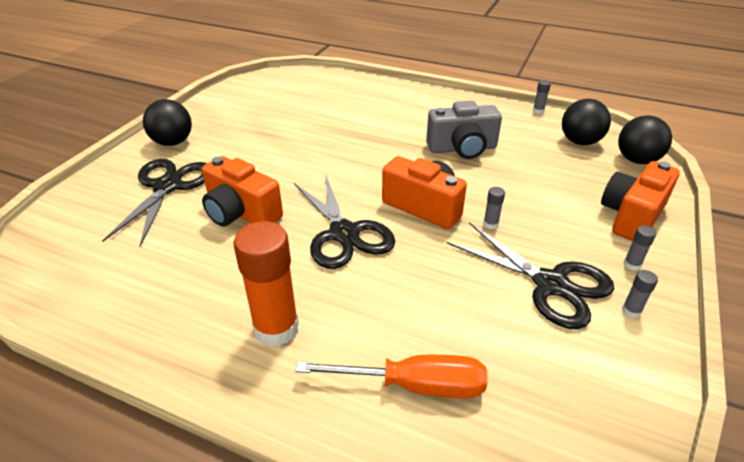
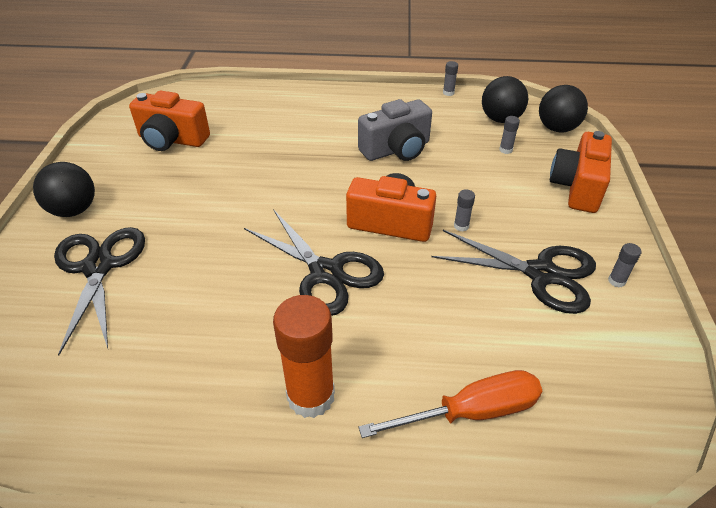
camera: 20 degrees left, 5 degrees up
(241, 213) = (203, 278): orange camera -> orange camera (172, 140)
(632, 265) = (598, 236): grey glue stick -> grey glue stick (505, 150)

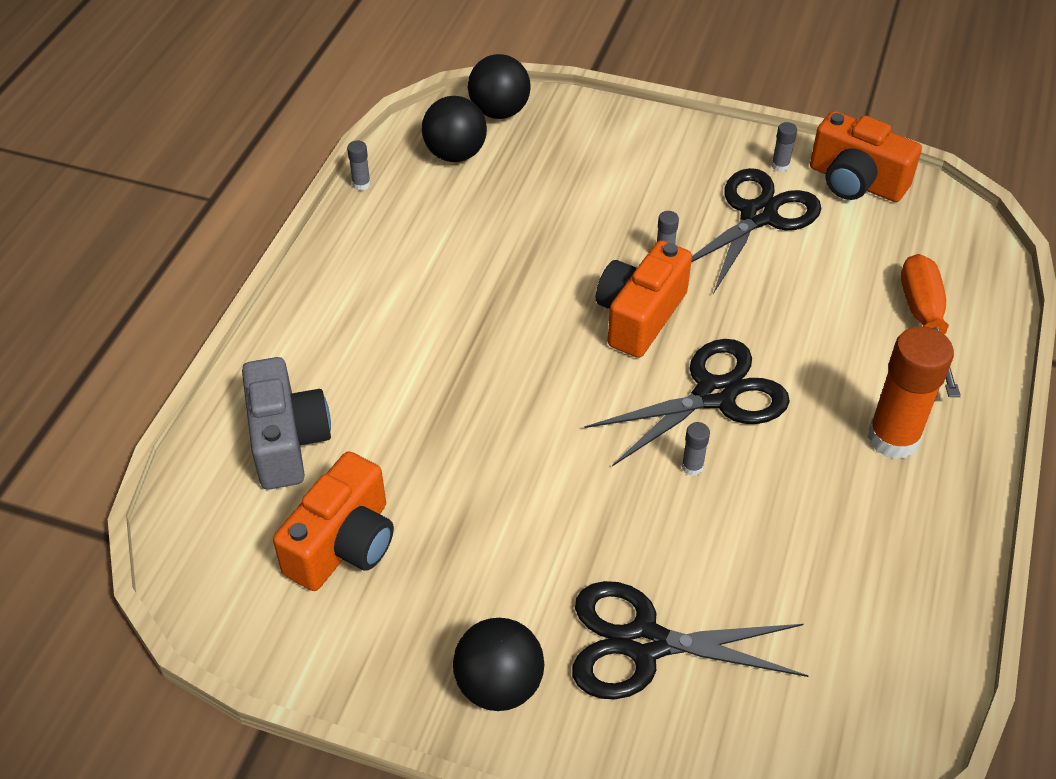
camera: 75 degrees left, 5 degrees up
(396, 149) = (485, 274): grey camera -> grey camera (287, 441)
(505, 150) = (527, 172): grey glue stick -> grey glue stick (692, 467)
(577, 187) = (624, 138): orange camera -> orange camera (855, 182)

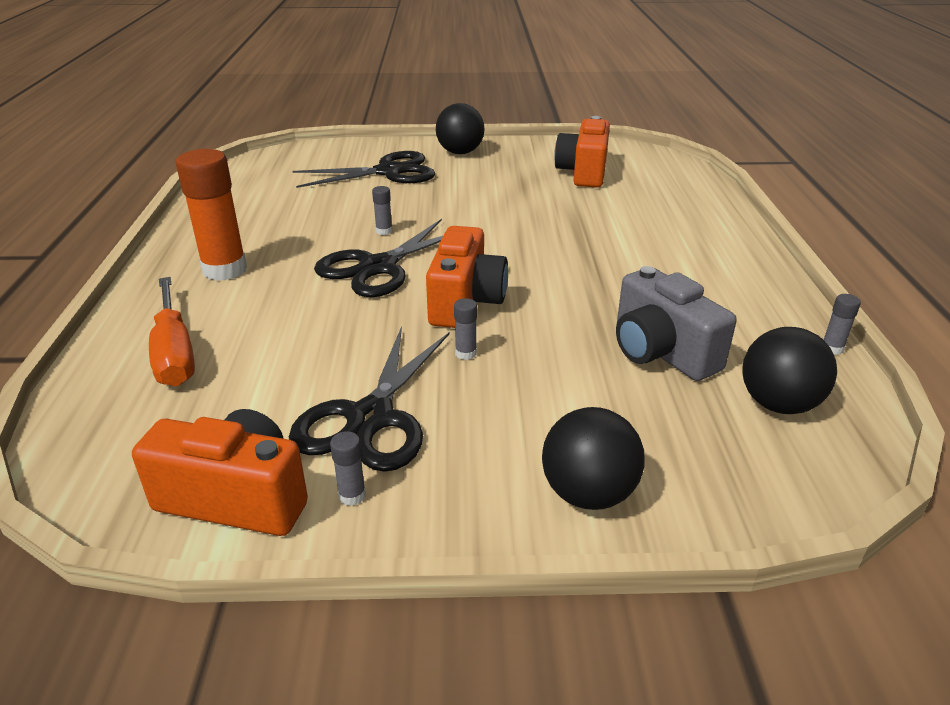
camera: 160 degrees right, 15 degrees down
(287, 441) = (665, 197): grey camera -> grey camera (661, 352)
(499, 112) = (790, 477): black ball -> black ball (588, 494)

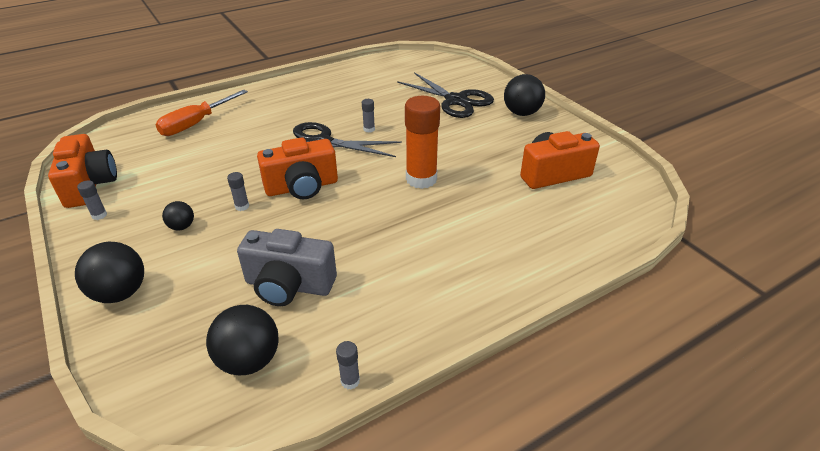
camera: 60 degrees right, 5 degrees up
(224, 270) = (282, 103): orange glue stick -> orange glue stick (421, 179)
(370, 418) = (164, 198): black scissors -> none
(467, 412) = (182, 227): none -> black ball
(661, 352) = (289, 285): grey camera -> grey camera turned 105 degrees counterclockwise

